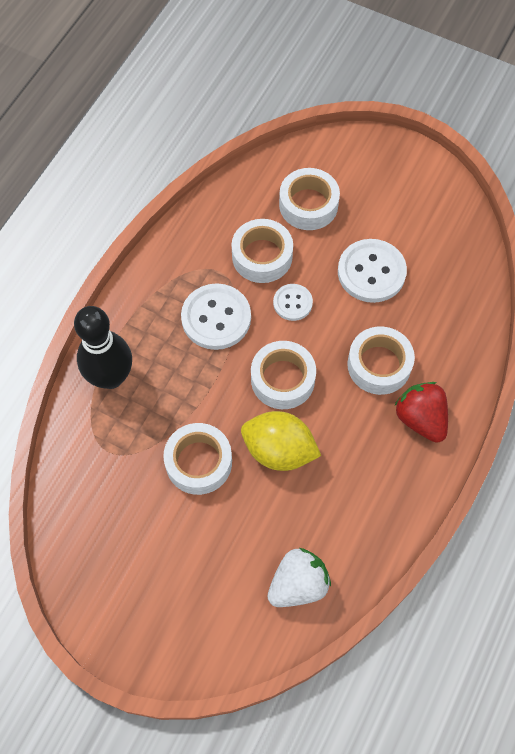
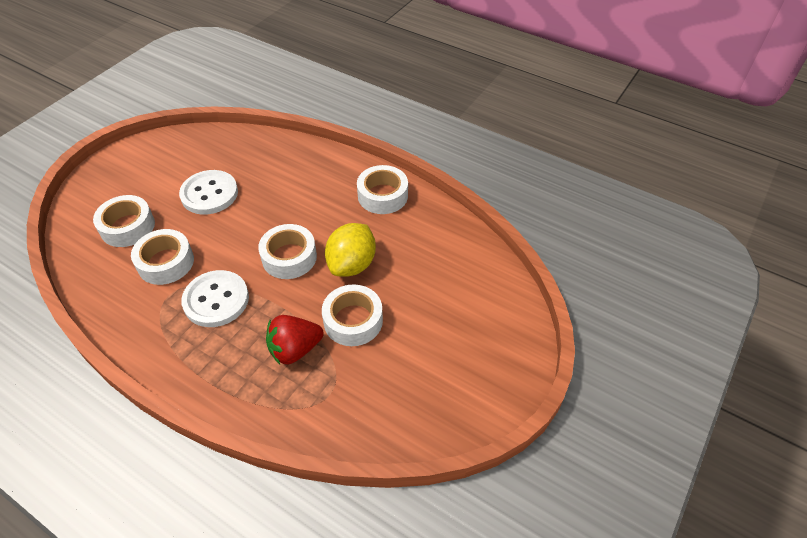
camera: 85 degrees left, 15 degrees down
(111, 377) = (252, 389): black bowling pin -> none
(292, 303) = (220, 245): white button -> none
(298, 584) = (463, 261): white strawberry -> none
(379, 365) = (292, 197): white tape -> white tape (382, 195)
(420, 419) = (342, 180): red strawberry -> red strawberry (295, 349)

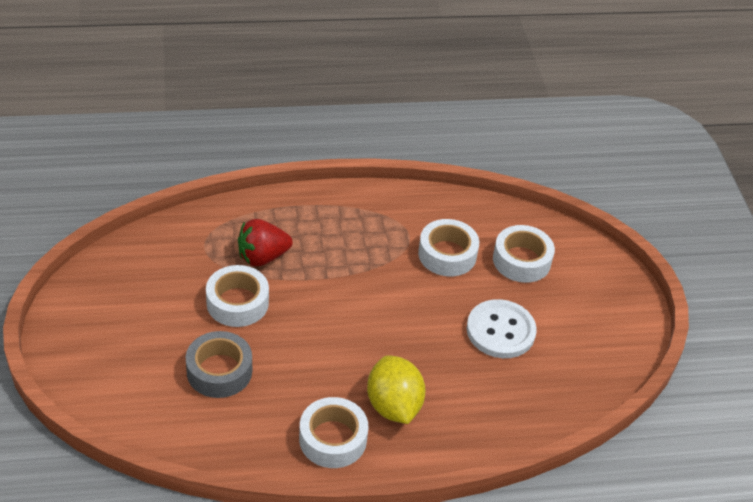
camera: 135 degrees right, 5 degrees down
(216, 300) = (367, 253): white button -> none
(289, 257) = (351, 320): white tape -> none
(295, 349) = (262, 257): red strawberry -> red strawberry turned 135 degrees counterclockwise
(352, 264) = (288, 347): yellow lemon -> yellow lemon (393, 406)
(413, 276) = (219, 371): none -> grey tape

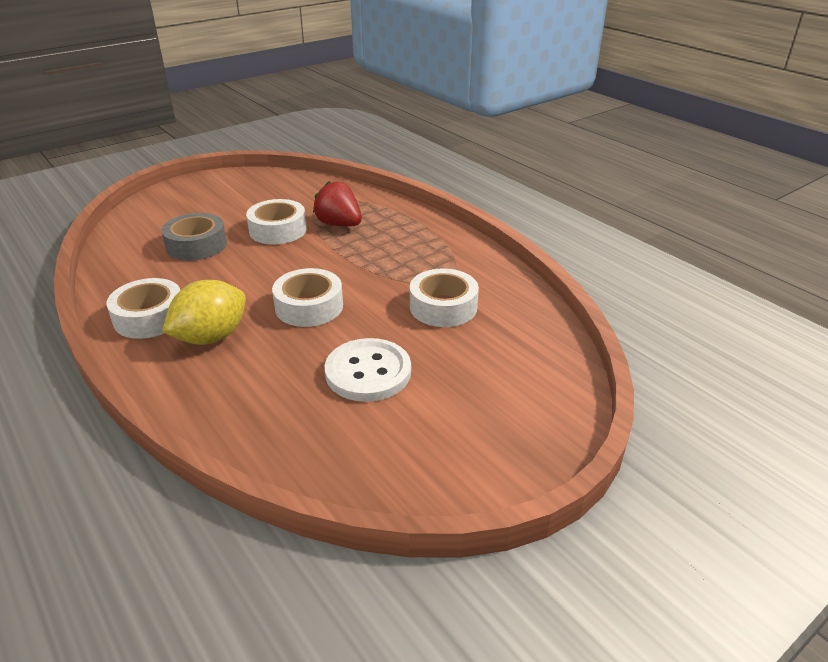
camera: 65 degrees right, 10 degrees down
(521, 260) = (489, 355): white tape -> white tape (309, 306)

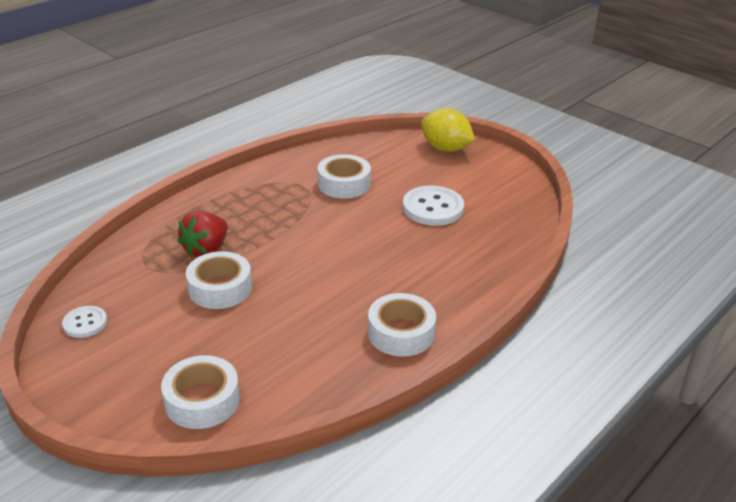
camera: 100 degrees left, 0 degrees up
(196, 245) = (258, 340): grey tape -> none
(211, 337) = (418, 288): yellow lemon -> yellow lemon (445, 148)
(266, 182) = (85, 323): none -> white button
(309, 306) = (359, 245): white tape -> white tape (202, 400)

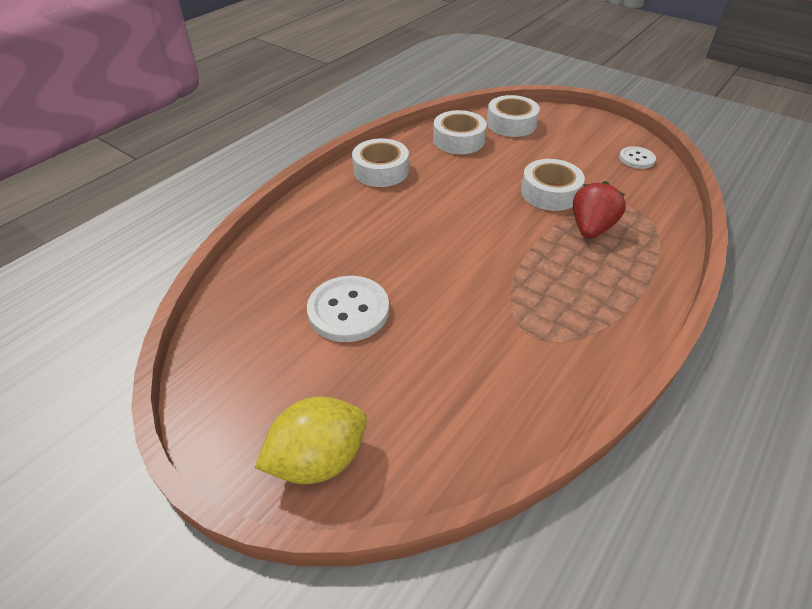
camera: 175 degrees right, 10 degrees up
(344, 184) = (476, 344): white tape -> white tape (458, 140)
(445, 148) = (318, 459): yellow lemon -> yellow lemon turned 60 degrees counterclockwise

